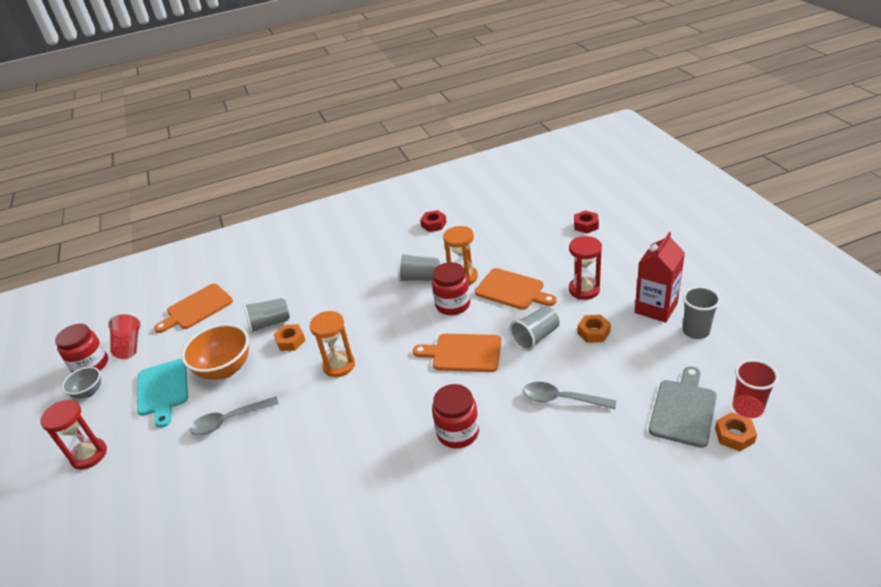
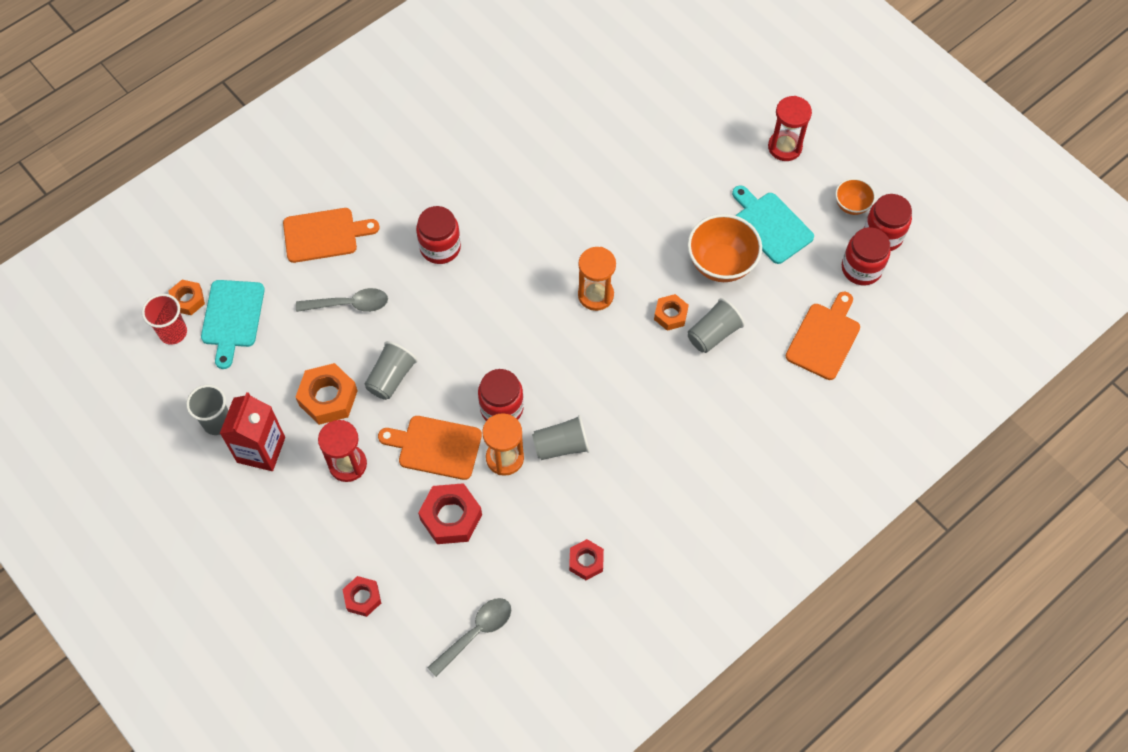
camera: 155 degrees right, 25 degrees up
(89, 392) = (851, 205): grey bowl -> orange bowl
(129, 346) = (861, 268): red cup -> red jar
(229, 420) = (672, 209): grey spoon -> grey spoon (476, 632)
(463, 353) = (465, 340): orange cutting board -> orange cutting board (324, 235)
(514, 253) = (451, 517): none -> red nut
(593, 332) = (328, 398): orange nut -> orange nut, size x1.63
(683, 410) = (232, 317): grey cutting board -> turquoise cutting board

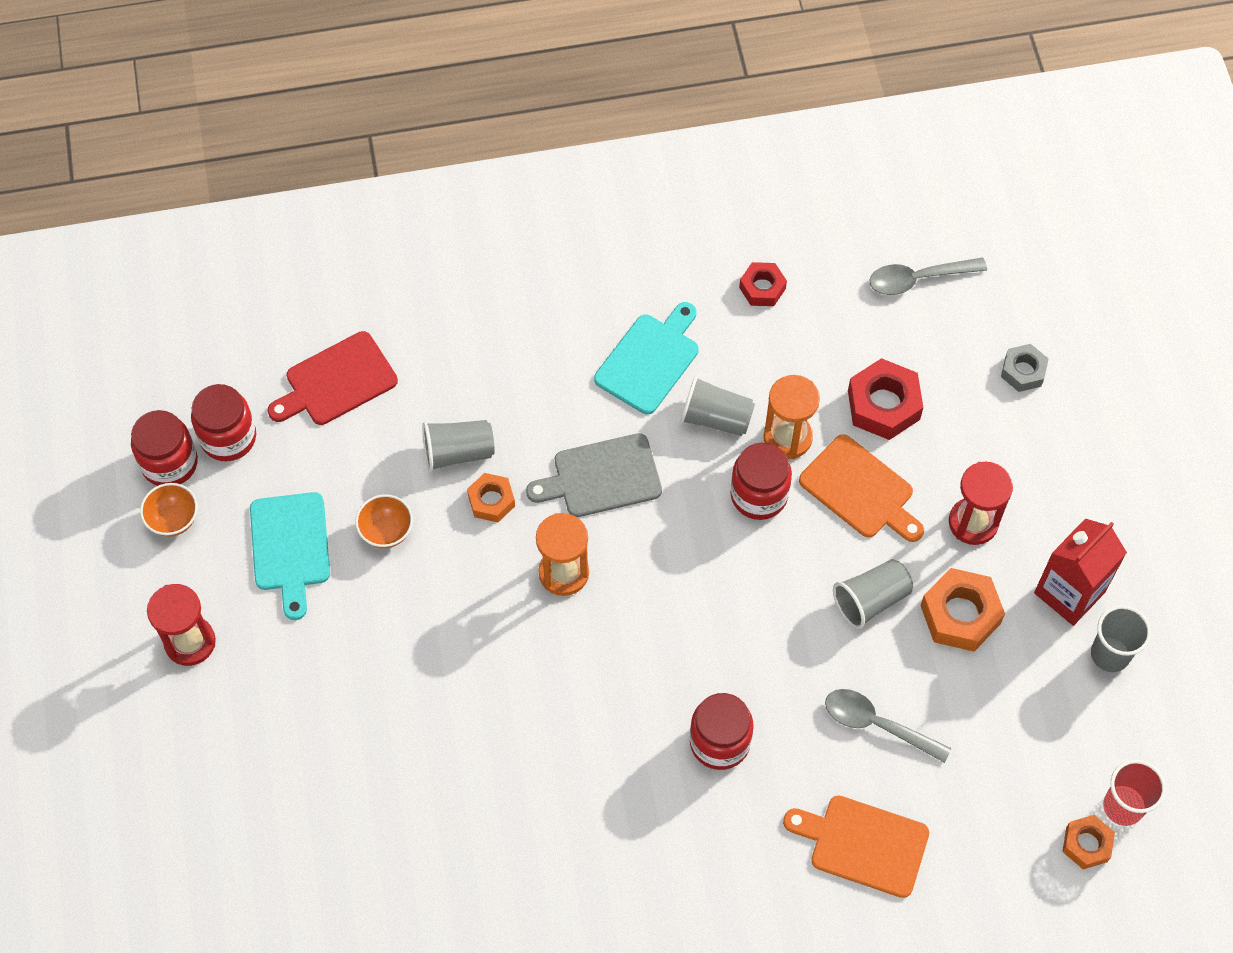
camera: 150 degrees left, 0 degrees up
(232, 317) = (1037, 787): turquoise cutting board -> turquoise cutting board (650, 360)
(362, 598) = (1023, 371): red nut -> grey nut
(611, 366) = (601, 477): none -> grey cutting board
(721, 263) = (386, 531): orange bowl -> orange bowl, size x0.56
(824, 338) = (336, 381): orange cutting board -> red cutting board

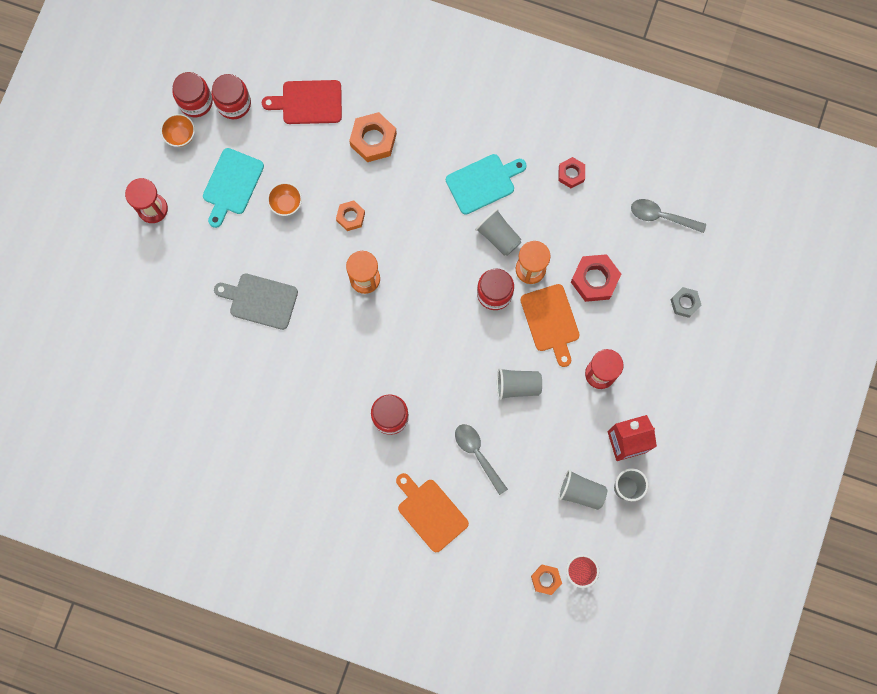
camera: 30 degrees right, 15 degrees up
(458, 452) = (349, 179): grey cup -> grey cup (580, 492)
(601, 477) = (417, 236): grey cutting board -> grey cutting board (260, 300)
(960, 614) = (560, 420): orange nut -> orange nut (373, 140)

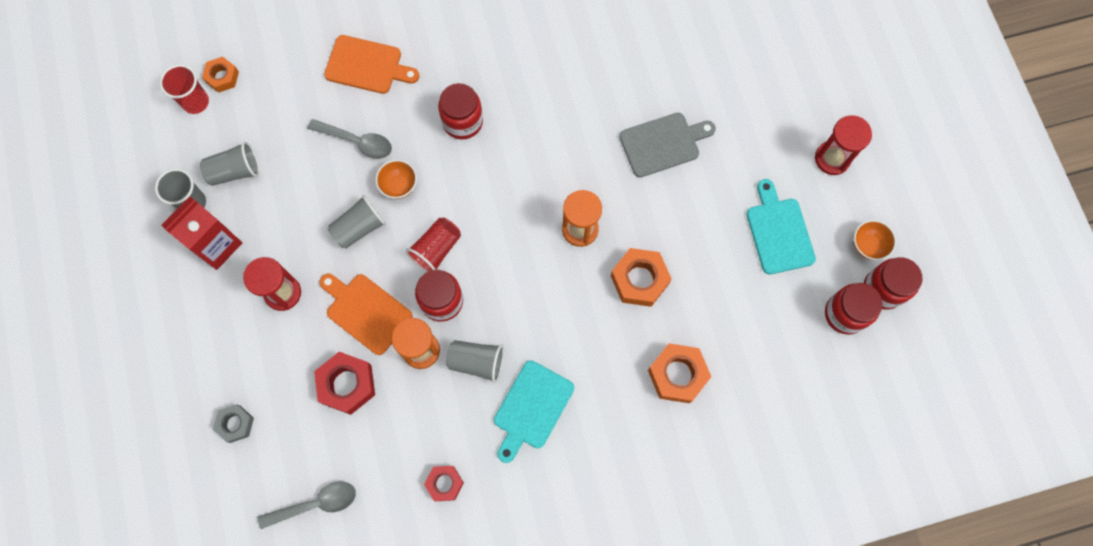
camera: 145 degrees right, 5 degrees down
(286, 203) = (712, 250): orange bowl -> orange bowl (399, 186)
(308, 102) = (773, 368): red cutting board -> none
(350, 217) = (639, 280): orange nut -> orange nut, size x1.63
(474, 332) = (436, 249): none -> red cup

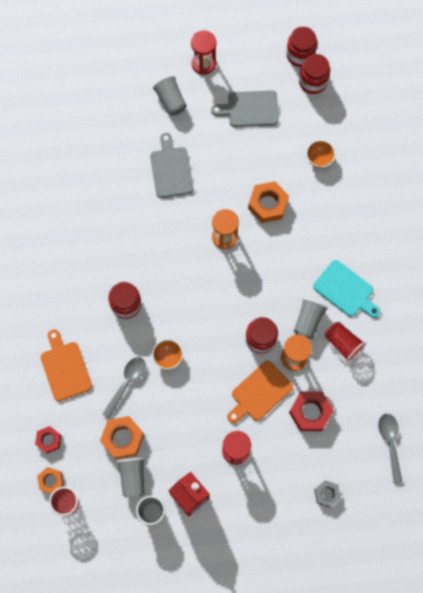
camera: 80 degrees left, 0 degrees up
(359, 228) = (195, 390): grey cup -> grey cup (171, 100)
(367, 66) = (65, 368): orange cutting board -> orange cutting board turned 45 degrees counterclockwise
(436, 249) = (222, 337): red cup -> red cup (343, 343)
(444, 483) = (388, 355): red nut -> red nut (49, 440)
(677, 375) = (337, 193): orange nut -> orange nut (122, 438)
(779, 232) = (250, 109): turquoise cutting board -> grey cutting board
(868, 245) = (269, 56): orange bowl -> orange bowl (319, 159)

